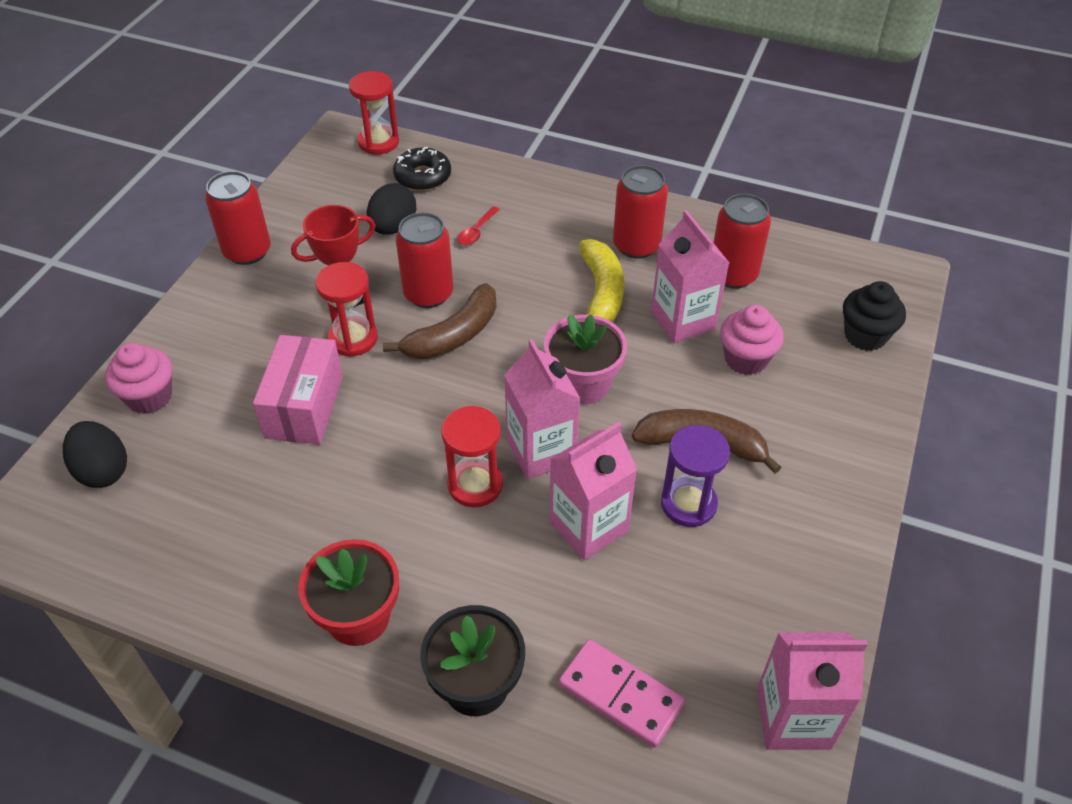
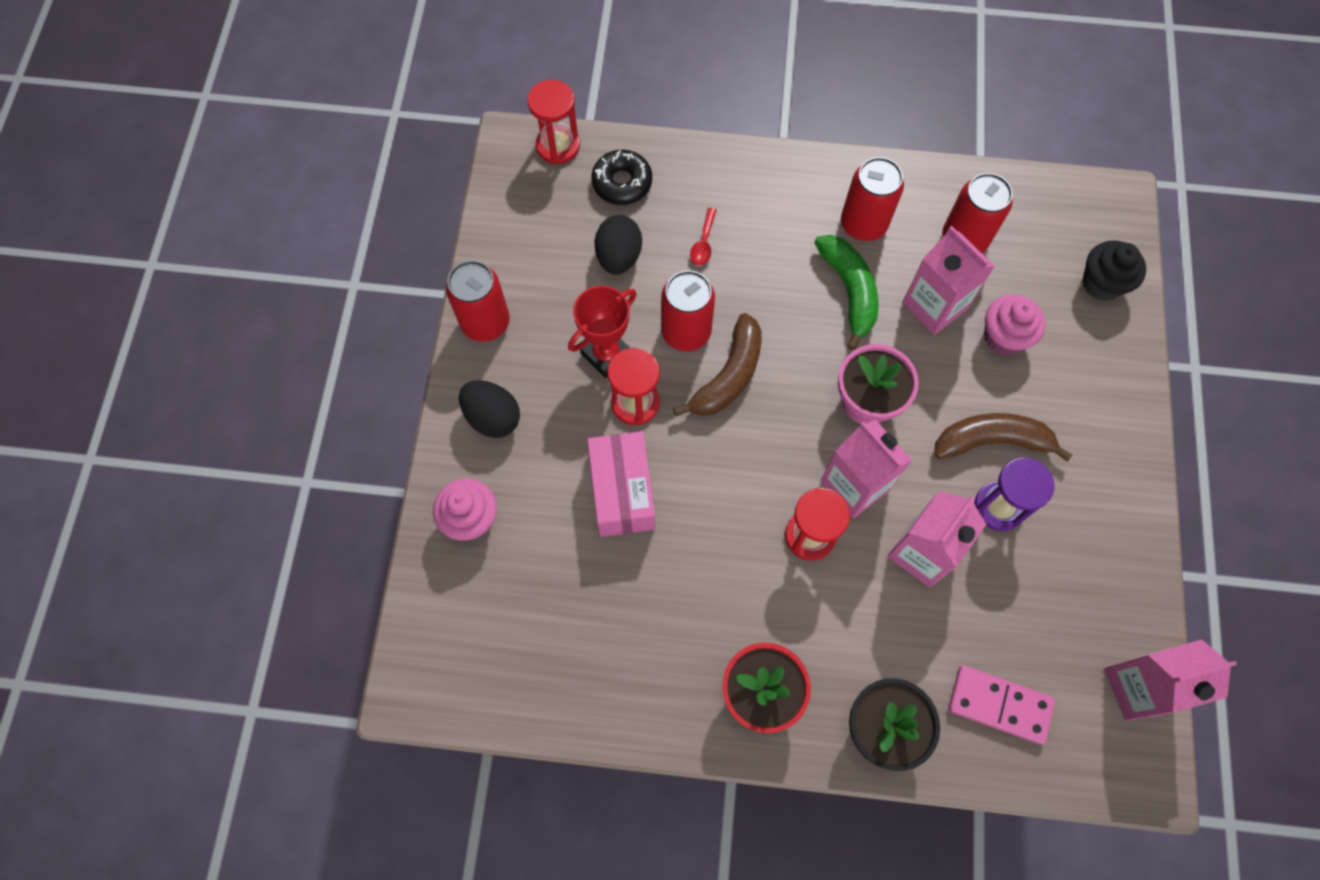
camera: 15 degrees left, 20 degrees up
(103, 470) = (467, 609): black egg -> black egg (493, 417)
(601, 293) = (849, 291): yellow banana -> green banana

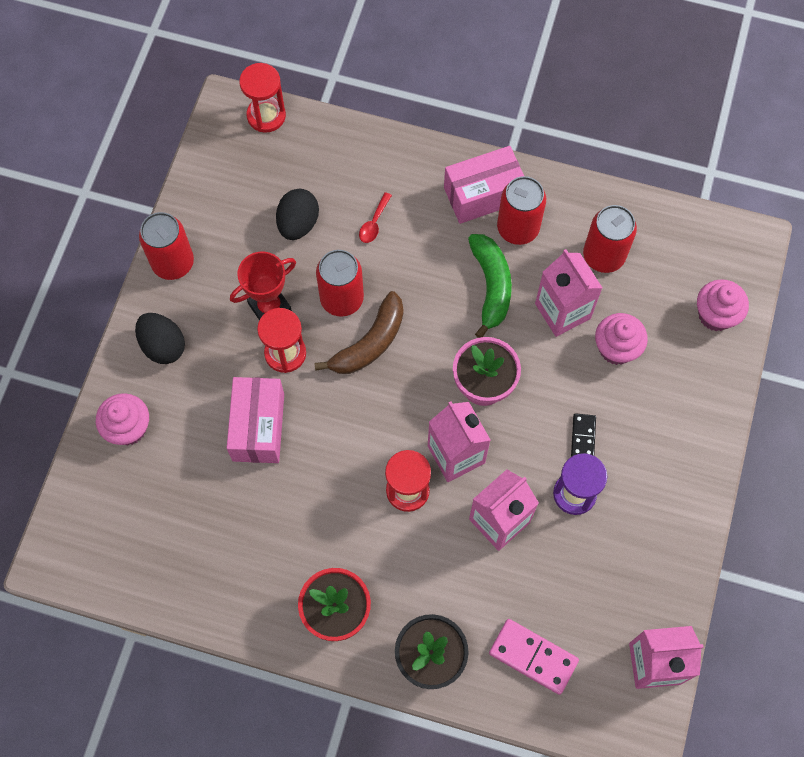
camera: 10 degrees right, 0 degrees up
(622, 183) = (315, 158): black donut -> none
(817, 194) = (483, 195): none -> pink box
(992, 441) = (583, 437): brown banana -> black domino
(1101, 283) = (715, 315): black cupcake -> pink cupcake

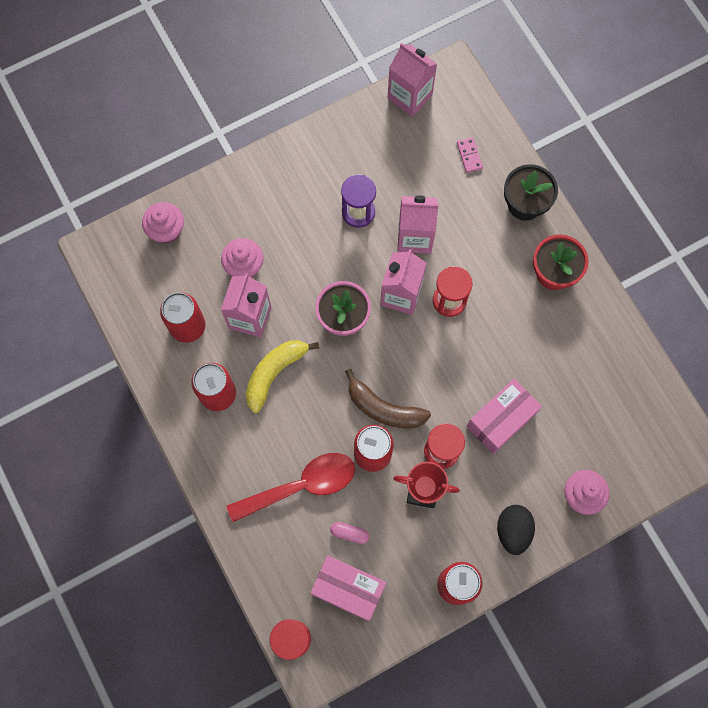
camera: 135 degrees left, 5 degrees up
(298, 224) = (349, 533): black egg -> pink capsule
(370, 343) = (384, 408): brown banana -> brown banana turned 150 degrees counterclockwise
(374, 223) = (301, 485): red spoon -> red spoon, size x2.46
(483, 195) = (214, 437): pink box -> pink box (348, 589)
(491, 286) = (274, 373): green banana -> yellow banana
(533, 656) = (469, 156): pink domino -> pink domino, size x0.59
(583, 437) = (319, 237): black domino -> none

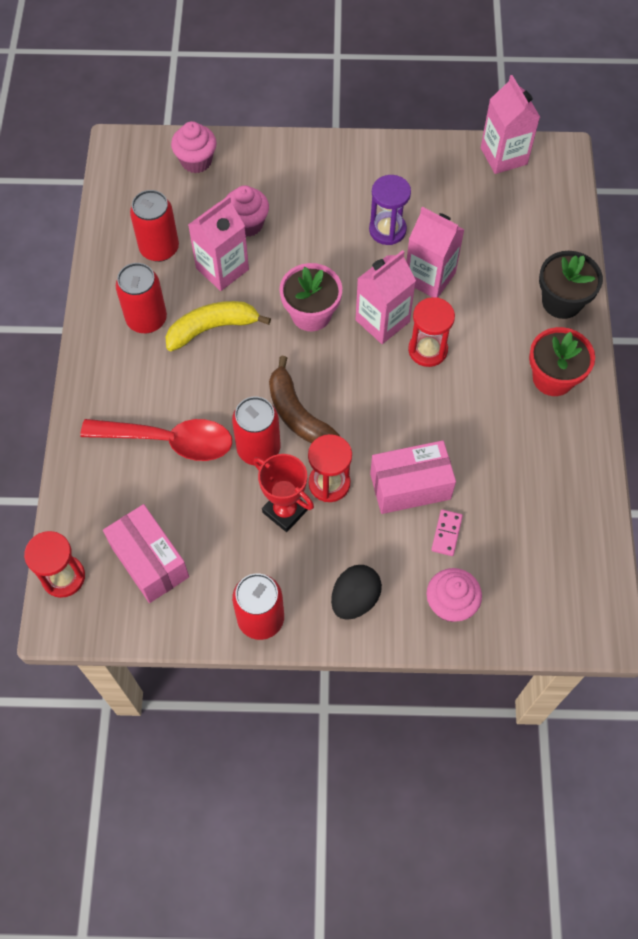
camera: 30 degrees right, 10 degrees down
(349, 533) = (186, 510): pink capsule -> none
(469, 156) = (531, 233): pink domino -> pink domino (446, 533)

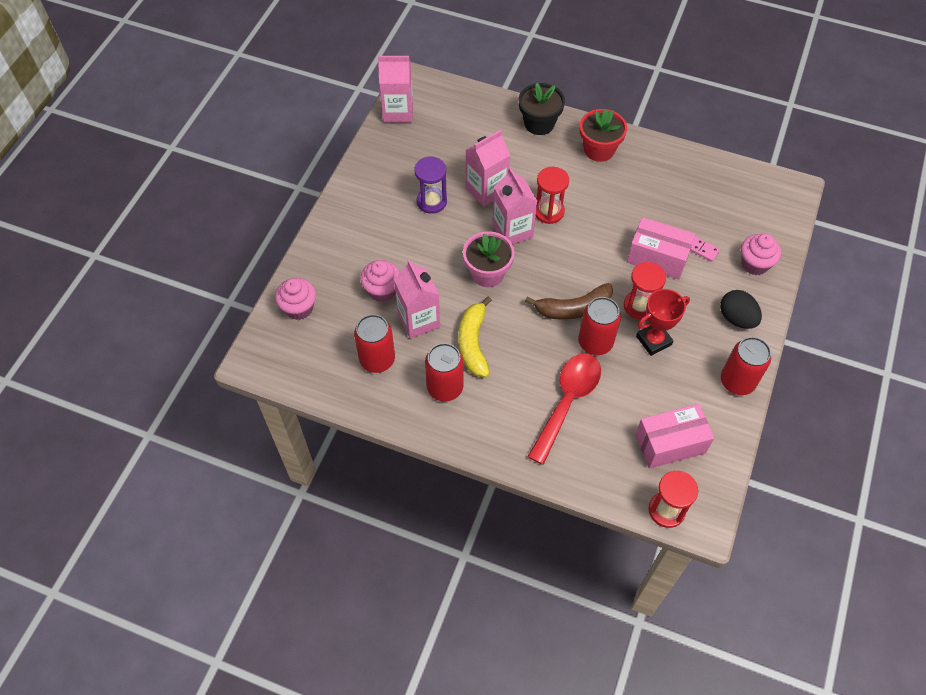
camera: 70 degrees left, 5 degrees down
(410, 486) = (657, 258): pink box -> pink box turned 75 degrees counterclockwise

